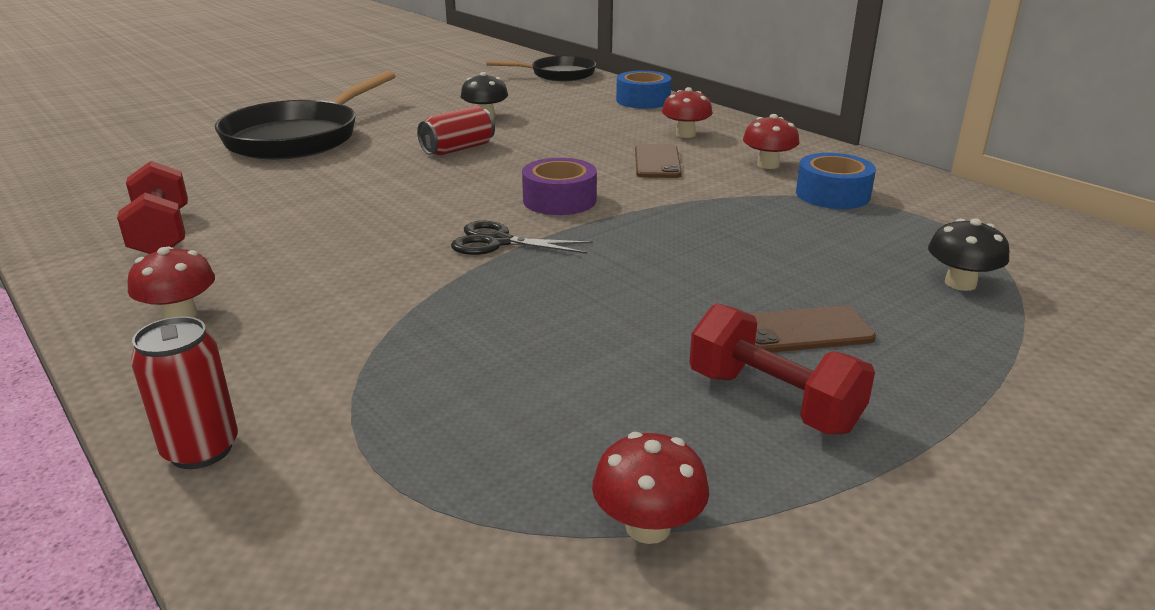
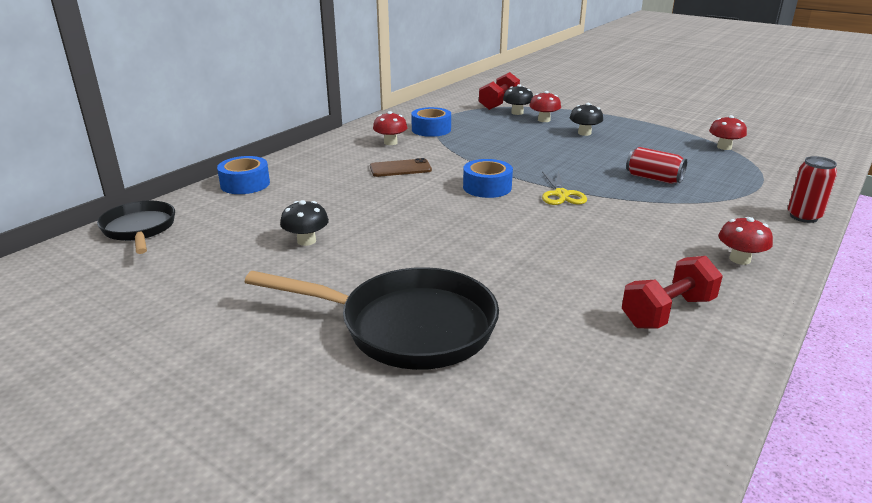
camera: 105 degrees left, 0 degrees up
(458, 149) = (405, 236): red can -> red can (653, 178)
(498, 242) = (561, 194): black scissors -> yellow scissors
(559, 200) = (487, 187): purple tape -> blue tape
(685, 134) = (336, 165): red mushroom -> red mushroom (544, 120)
(773, 401) = (639, 136): red dumbbell -> red dumbbell (499, 103)
(803, 331) = (584, 133): brown phone -> black mushroom

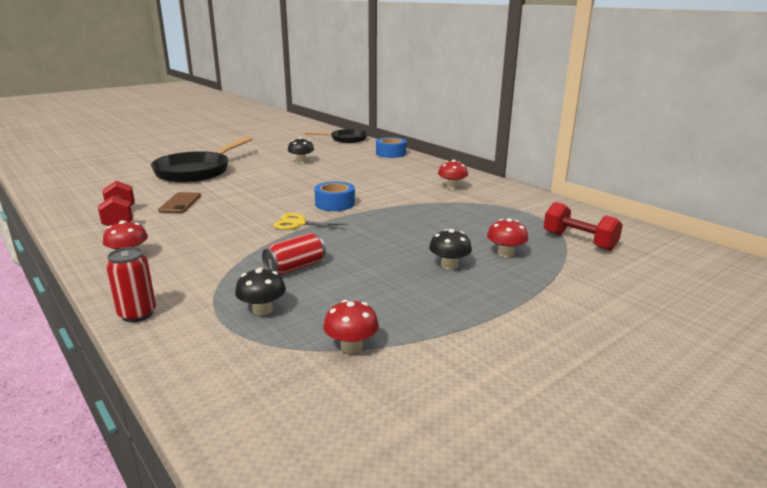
camera: 105 degrees right, 5 degrees down
(400, 168) = (392, 185): brown phone -> brown phone (180, 203)
(431, 129) = (483, 202): blue tape -> none
(517, 113) = (537, 244): black mushroom -> black mushroom (262, 310)

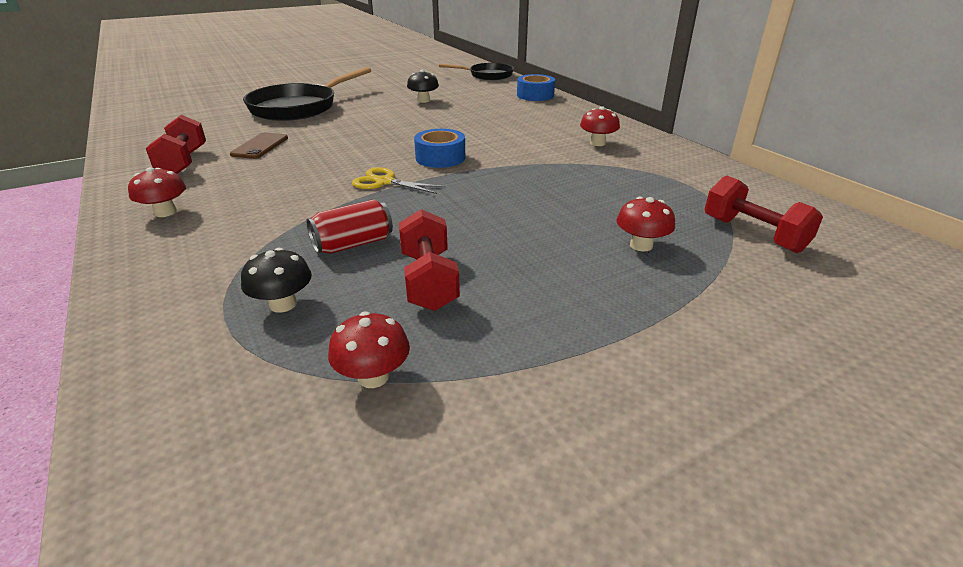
camera: 10 degrees right, 10 degrees up
(137, 314) = (130, 295): red can -> none
(364, 287) = (429, 281): none -> red dumbbell
(449, 265) = (556, 258): black mushroom -> none

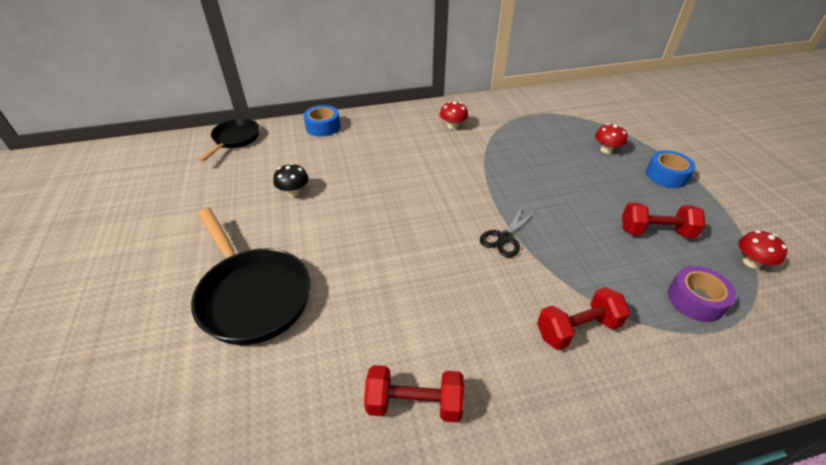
camera: 75 degrees left, 10 degrees up
(165, 212) = (555, 397): red mushroom -> none
(260, 146) = (385, 328): brown phone -> none
(283, 304) = (695, 300): black mushroom -> purple tape
(353, 244) = (612, 263): red can -> none
(384, 182) = (505, 238): yellow scissors -> black scissors
(440, 158) = (459, 202): blue tape -> blue tape (666, 175)
(753, 234) = (592, 115): red dumbbell -> red dumbbell (577, 329)

